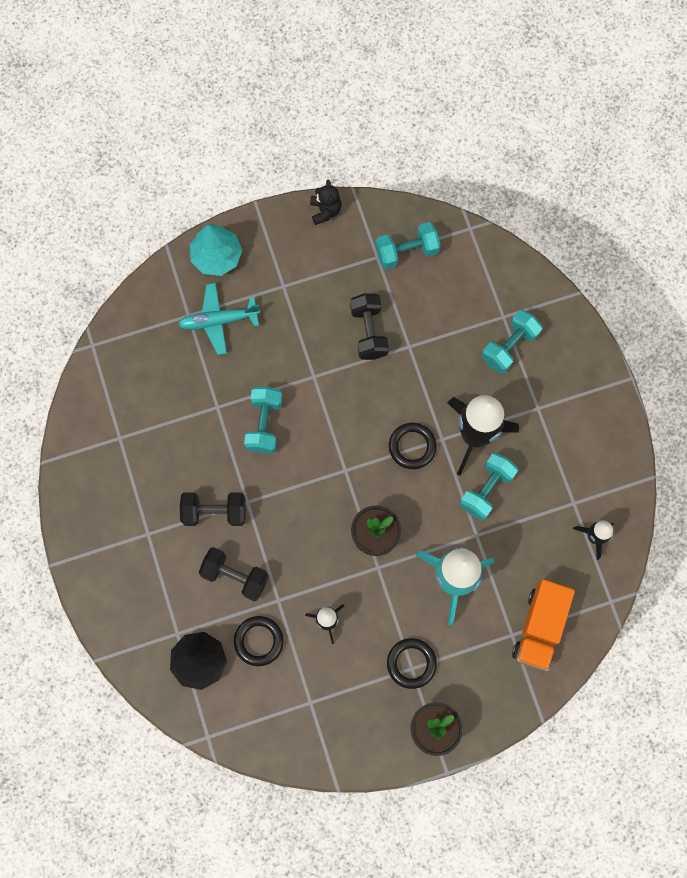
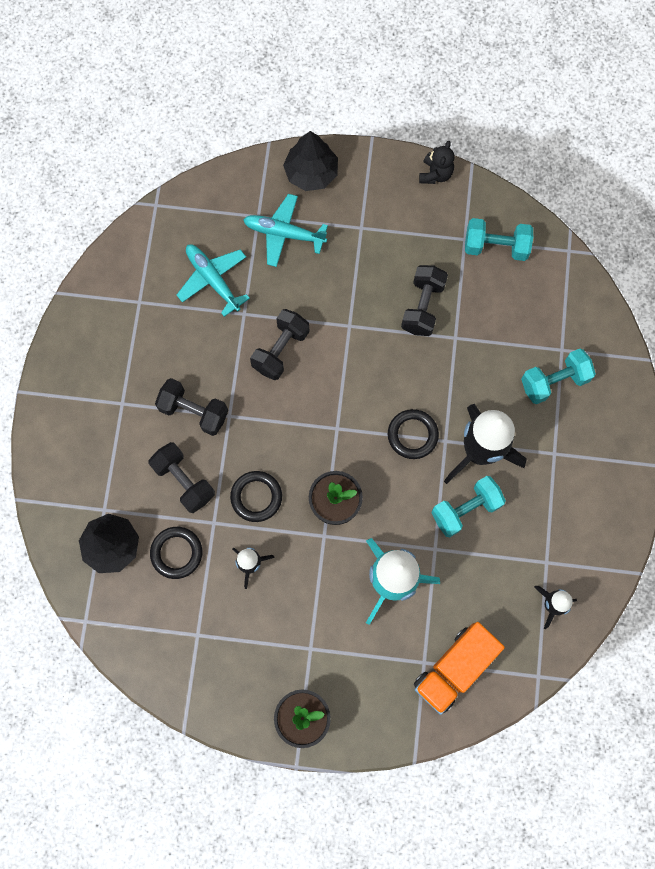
camera: 25 degrees right, 0 degrees up
(176, 389) = (213, 280): none -> turquoise plane
(216, 256) = (311, 173): turquoise tree -> black tree
(264, 424) = (281, 350): turquoise dumbbell -> black dumbbell
(411, 663) = (312, 643): black ring -> black ring (256, 497)

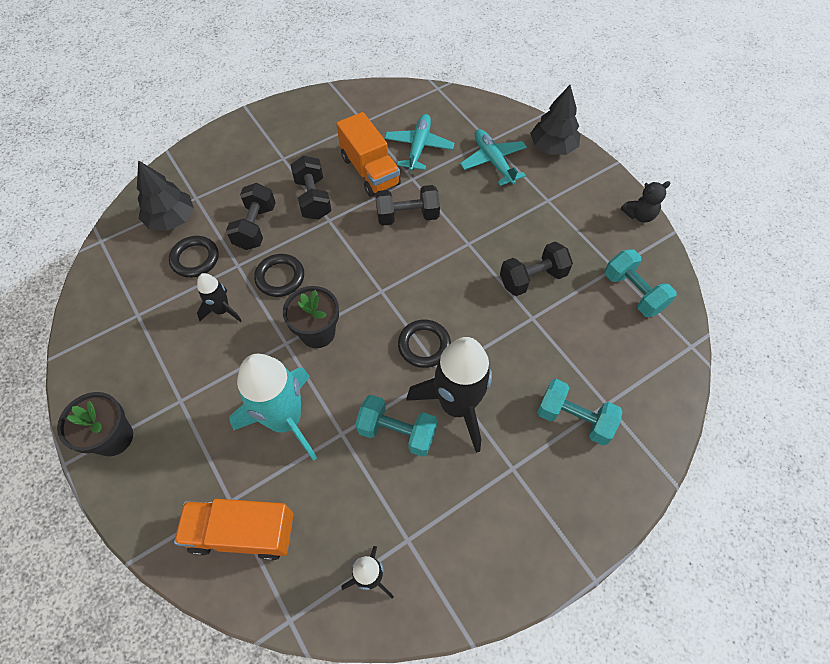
camera: 50 degrees right, 15 degrees down
(204, 341) = (370, 171): none -> orange truck

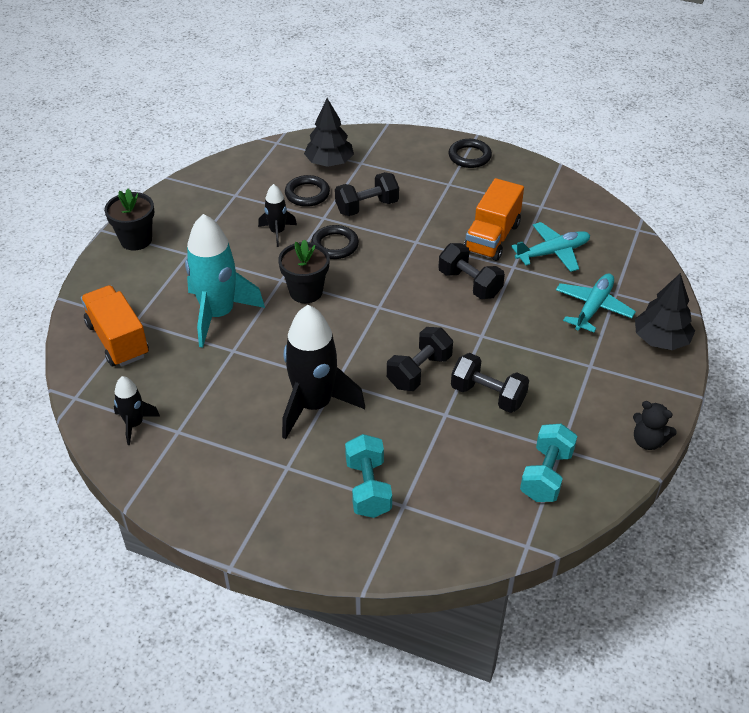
camera: 55 degrees right, 15 degrees down
(313, 198) = (427, 222): black dumbbell -> black dumbbell (419, 371)
(397, 432) = (260, 381): turquoise dumbbell -> none
(424, 345) = (351, 358): black ring -> black ring (469, 156)

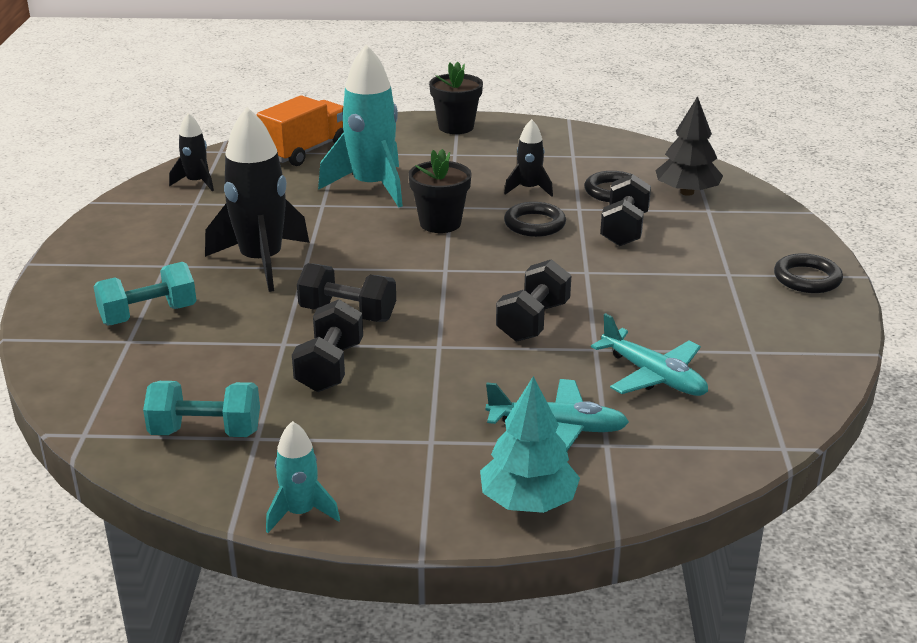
camera: 70 degrees right, 15 degrees down
(367, 207) = (624, 229): black dumbbell -> black dumbbell turned 60 degrees clockwise
(492, 238) = (643, 323): orange truck -> none
(648, 441) = (300, 513): black teddy bear -> turquoise rocket
(661, 340) = (528, 501): black tree -> turquoise tree

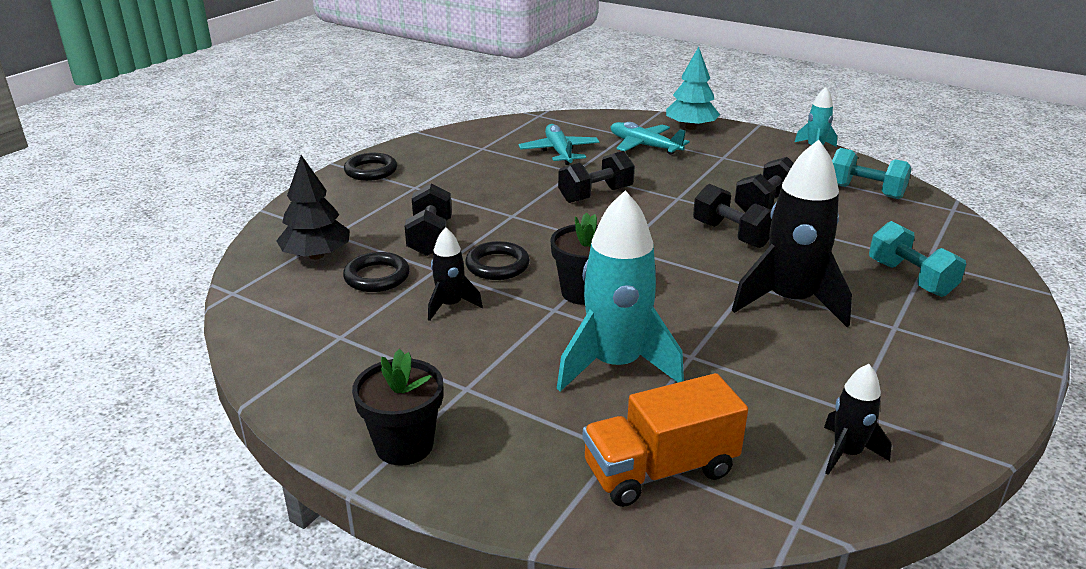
camera: 150 degrees left, 0 degrees up
(148, 315) = (910, 278): turquoise dumbbell -> turquoise dumbbell turned 60 degrees clockwise
(624, 229) = (430, 238): black dumbbell -> black dumbbell turned 45 degrees counterclockwise

